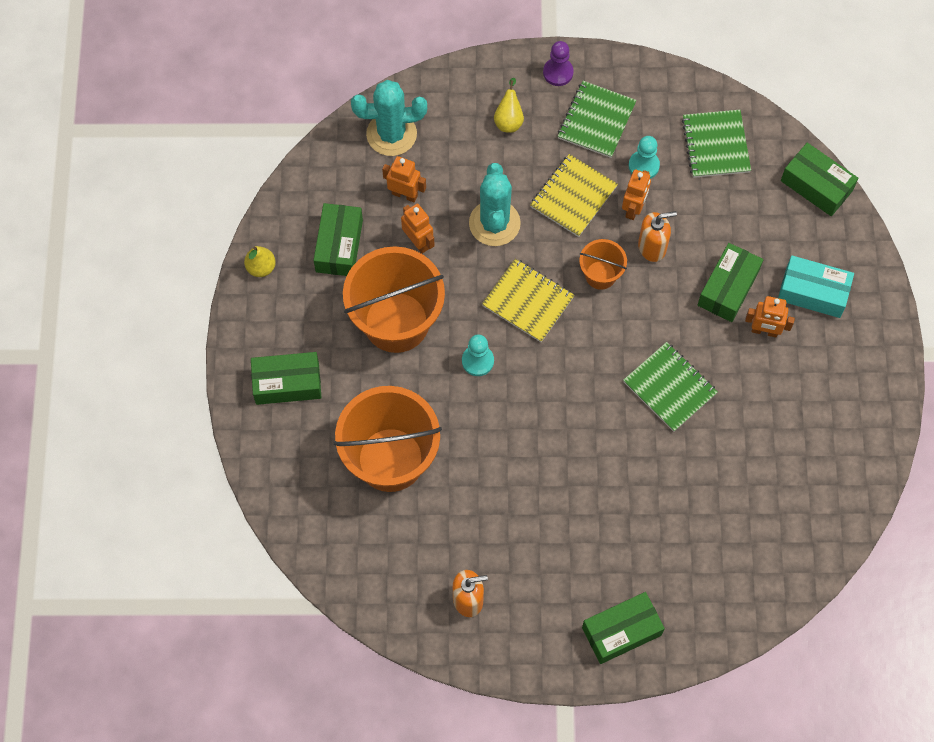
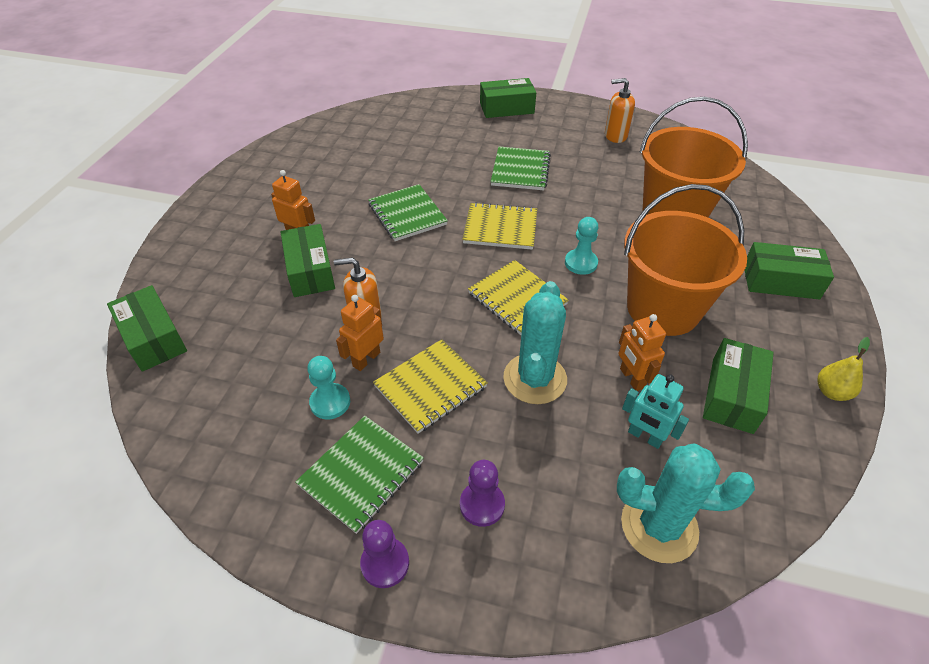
camera: 165 degrees left, 20 degrees down
(404, 194) = (645, 437): orange robot -> turquoise robot
(509, 120) = (482, 505): yellow pear -> purple pawn
(567, 391) = (500, 228): none -> yellow notebook
(600, 275) = (432, 306): orange bucket -> none
(715, 145) = (230, 406): green notebook -> green notebook (520, 170)
(728, 288) = (310, 271): green box -> green box turned 60 degrees counterclockwise
(813, 292) = (234, 252): turquoise box -> none

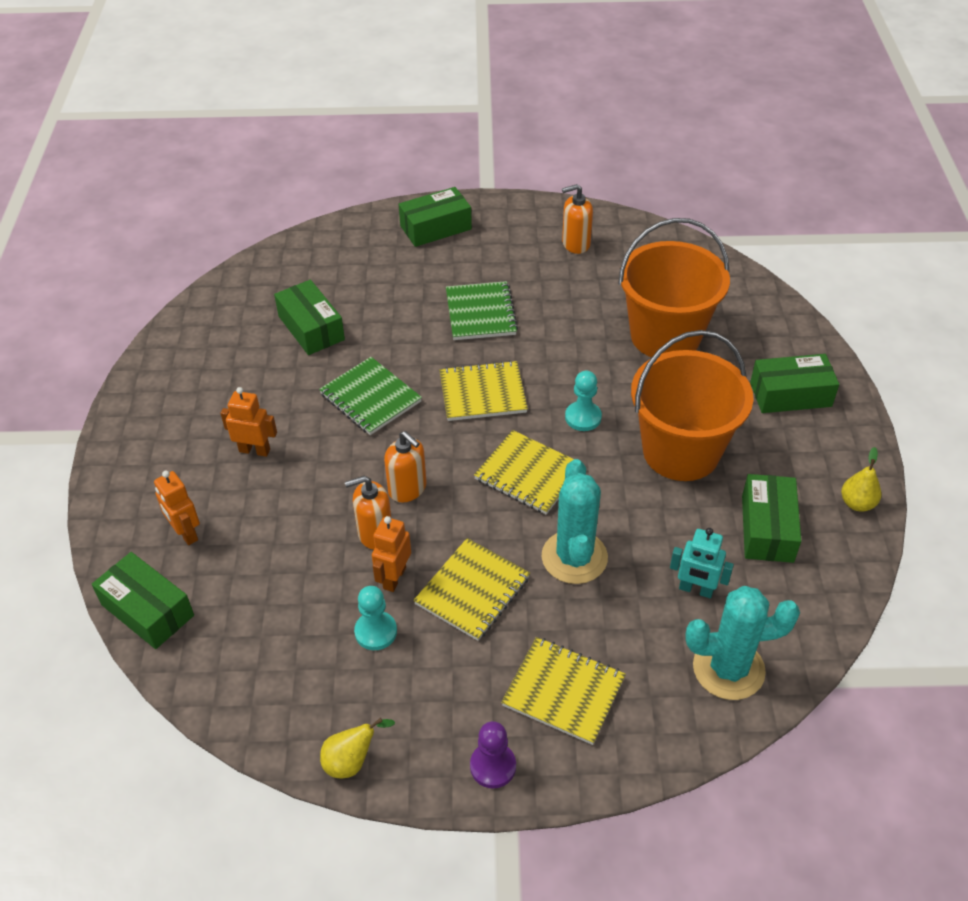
camera: 15 degrees left, 0 degrees up
(255, 519) = (351, 761): none -> yellow pear
(310, 271) = (288, 492): green box -> green box (311, 328)
(361, 474) = (437, 693): green notebook -> none
(408, 289) = (407, 489): none -> orange soap dispenser
(482, 505) = (563, 691): purple pawn -> yellow notebook
(631, 378) = (669, 534): orange robot -> orange robot (185, 533)

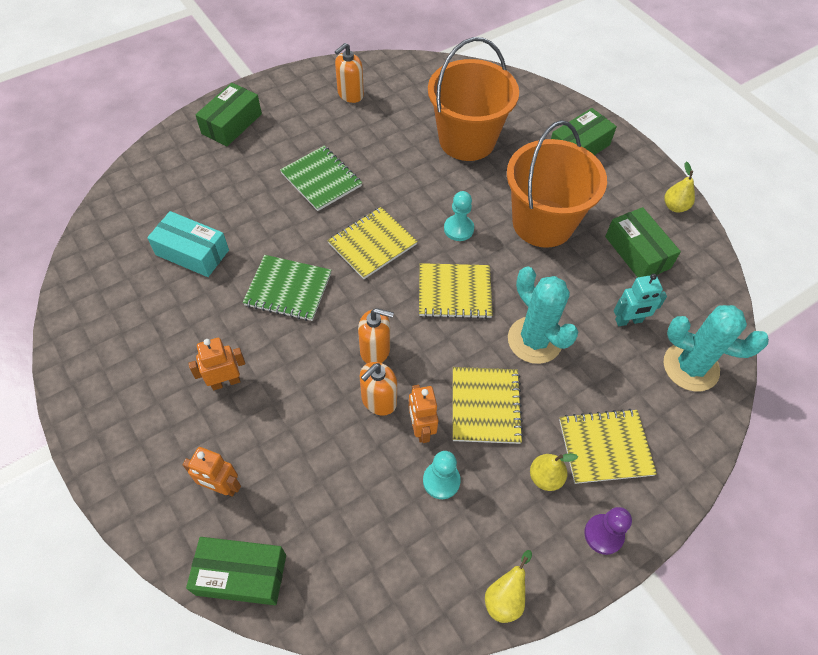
camera: 35 degrees left, 10 degrees up
(311, 328) = (192, 252): green box -> turquoise box
(478, 684) = (545, 477): none -> yellow pear
(728, 669) = (690, 367): turquoise cactus -> turquoise cactus turned 60 degrees clockwise

